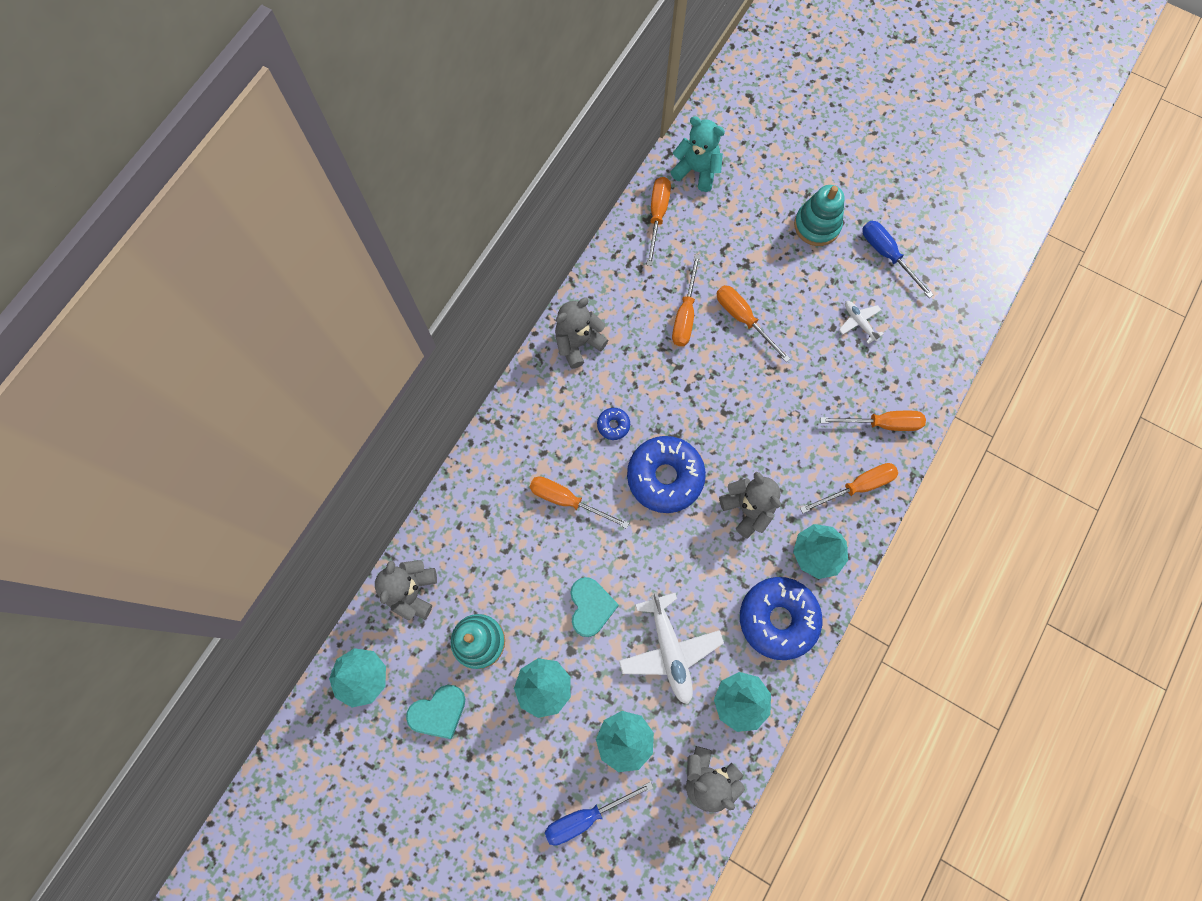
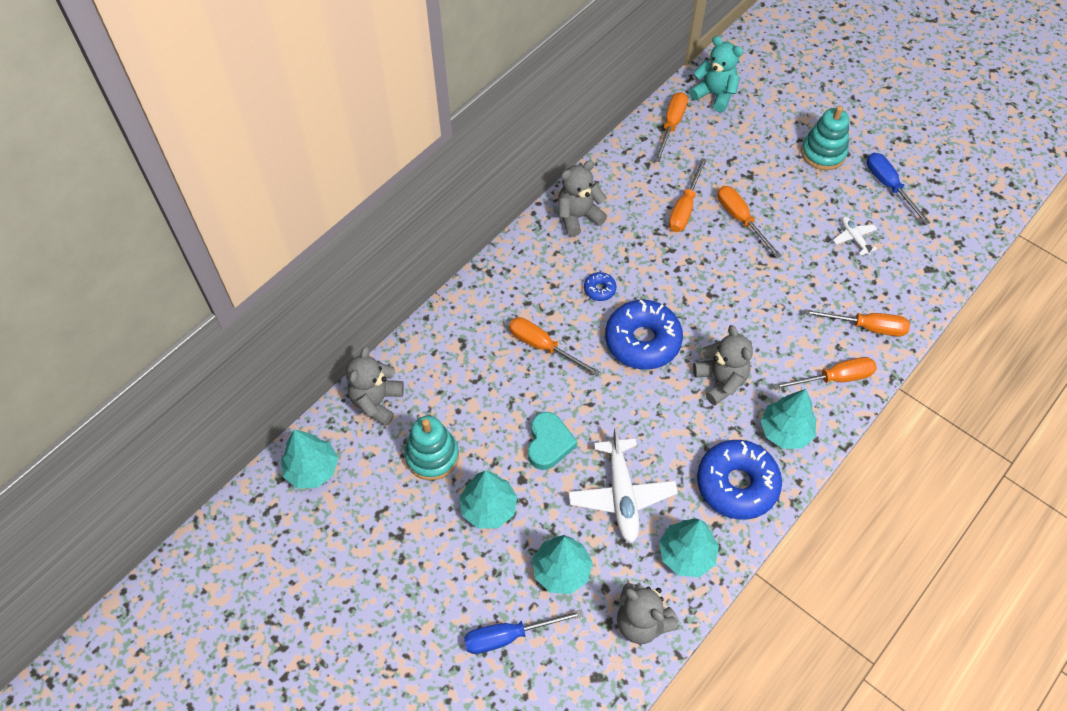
camera: 10 degrees right, 15 degrees down
(439, 712) = (380, 513): turquoise heart -> none

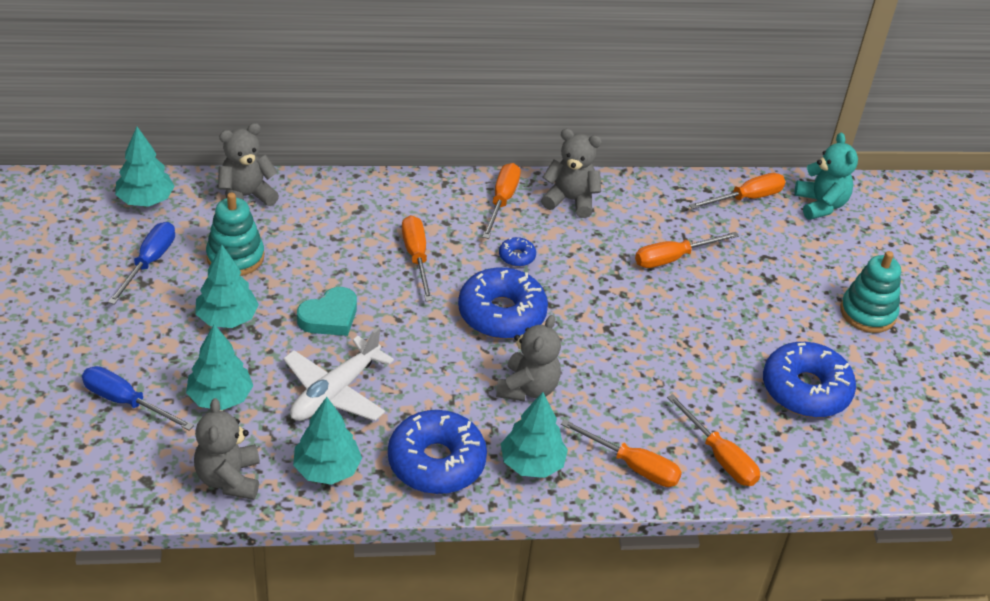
camera: 40 degrees right, 15 degrees down
(740, 219) = (713, 301): orange screwdriver -> orange screwdriver (502, 201)
(854, 238) = (805, 390): white plane -> blue donut
(889, 186) = (900, 380): blue screwdriver -> blue screwdriver (149, 262)

